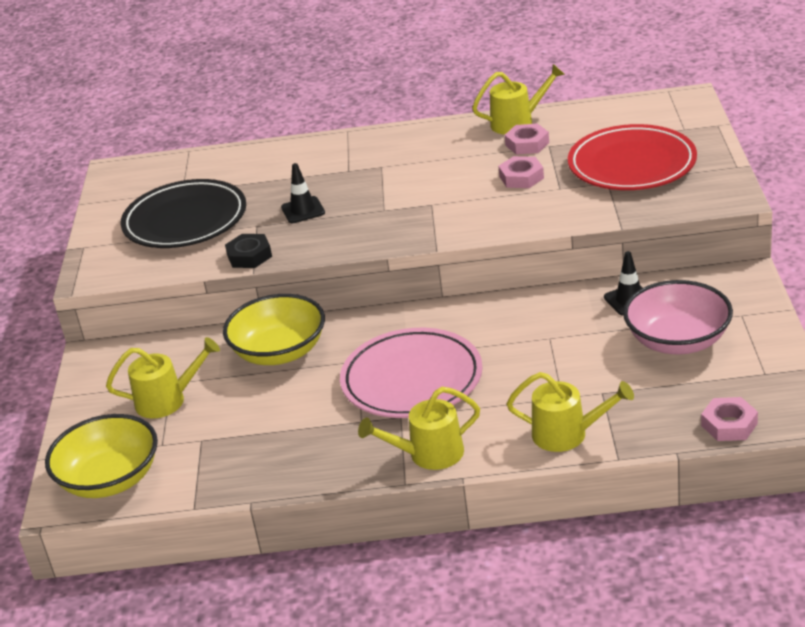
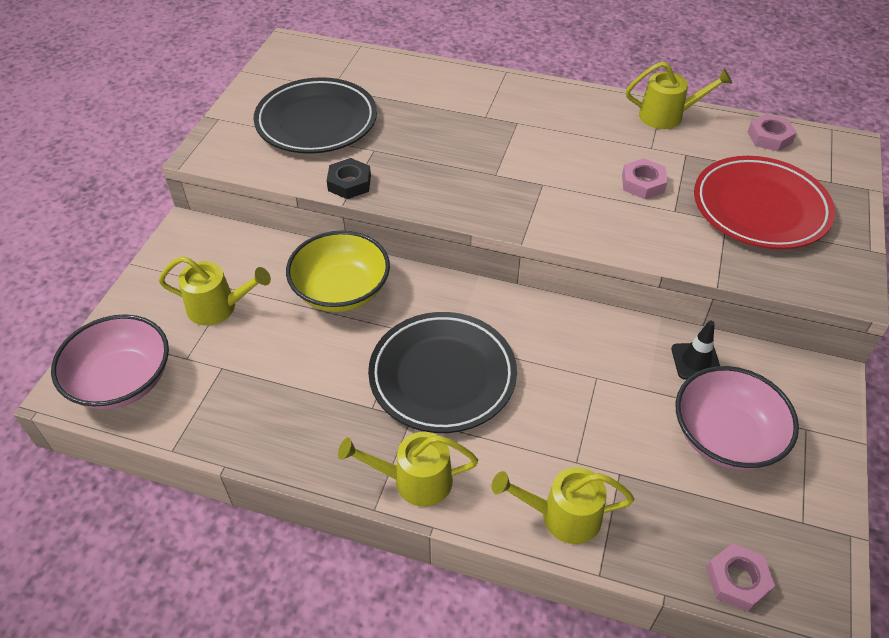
camera: 15 degrees right, 15 degrees up
(110, 479) = (122, 381): yellow bowl -> pink bowl
(303, 210) = (423, 148): black traffic cone -> none
(412, 380) = (442, 376): pink plate -> black plate
(527, 144) = (665, 145): pink nut -> pink nut (769, 137)
(568, 434) = (562, 516): yellow watering can -> yellow watering can turned 150 degrees clockwise

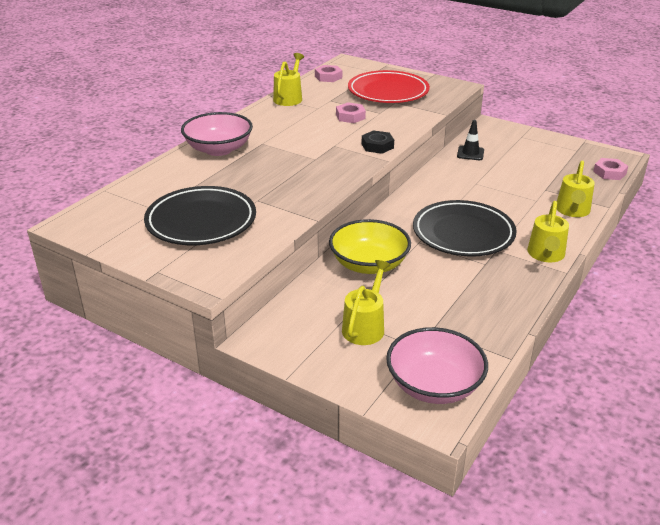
camera: 75 degrees left, 15 degrees down
(349, 183) = (292, 214): black nut -> black nut (377, 146)
(725, 436) = (523, 157): pink bowl -> pink bowl (218, 149)

